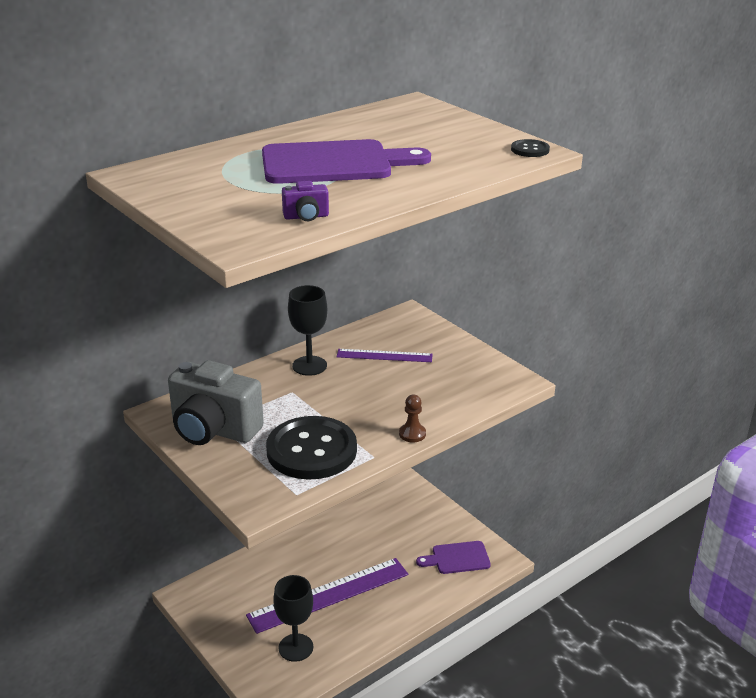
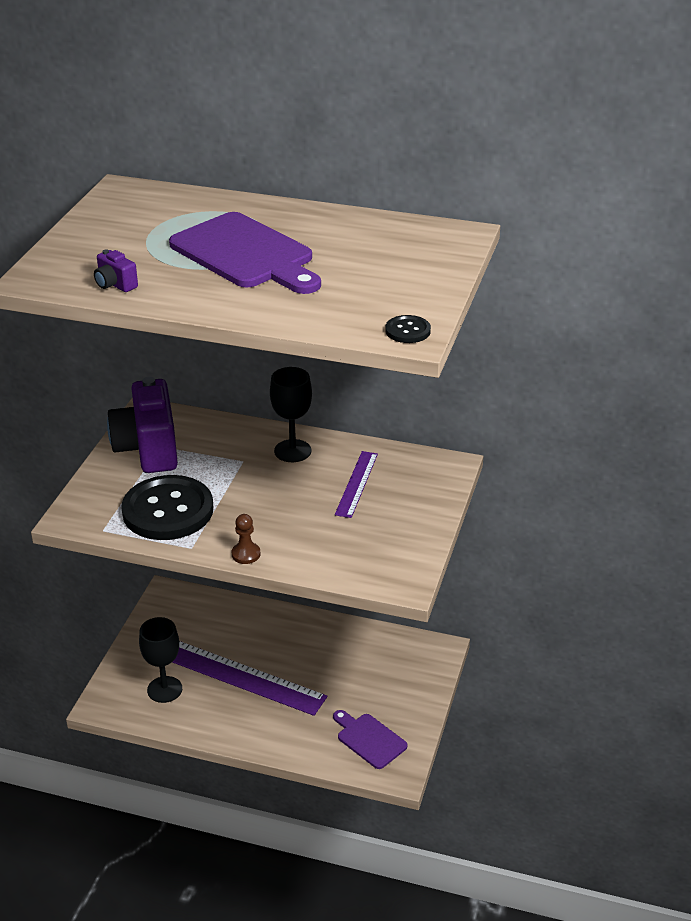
camera: 55 degrees right, 5 degrees up
(213, 430) = (148, 449): grey camera -> purple camera
(384, 356) = (356, 484): purple ruler -> purple ruler turned 45 degrees clockwise

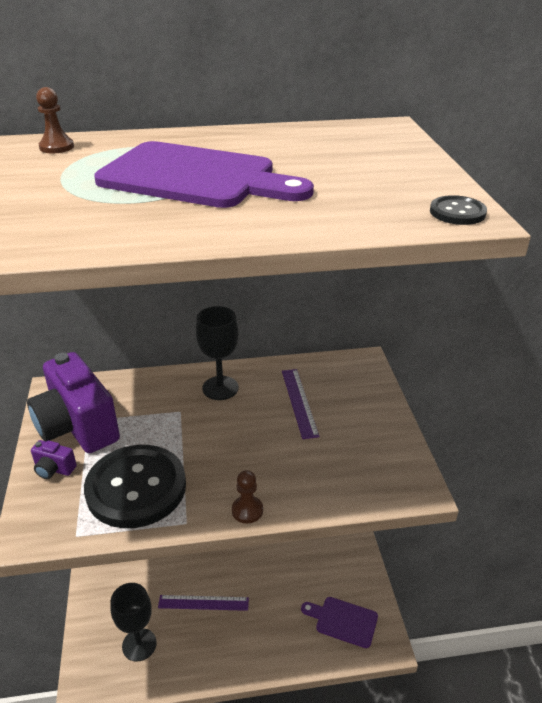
camera: 25 degrees left, 0 degrees up
(115, 285) = (60, 236): purple camera -> purple camera (54, 469)
(167, 200) = (56, 147): none -> brown pawn
(242, 677) = (203, 603): purple ruler -> purple ruler, size x0.55

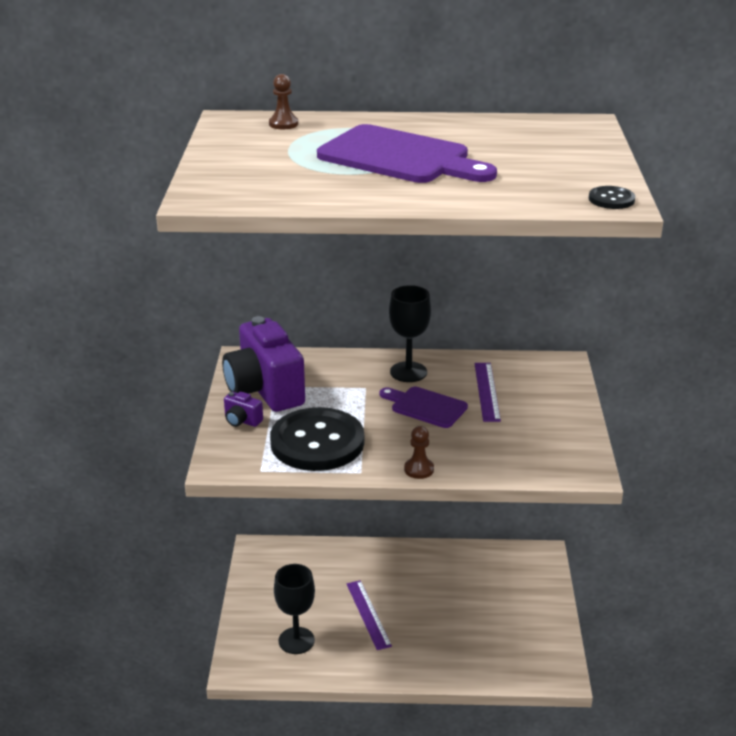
camera: 10 degrees right, 5 degrees down
(203, 603) = (368, 614): purple ruler -> purple ruler turned 60 degrees clockwise
(343, 621) = (518, 649): purple cutting board -> purple cutting board (425, 407)

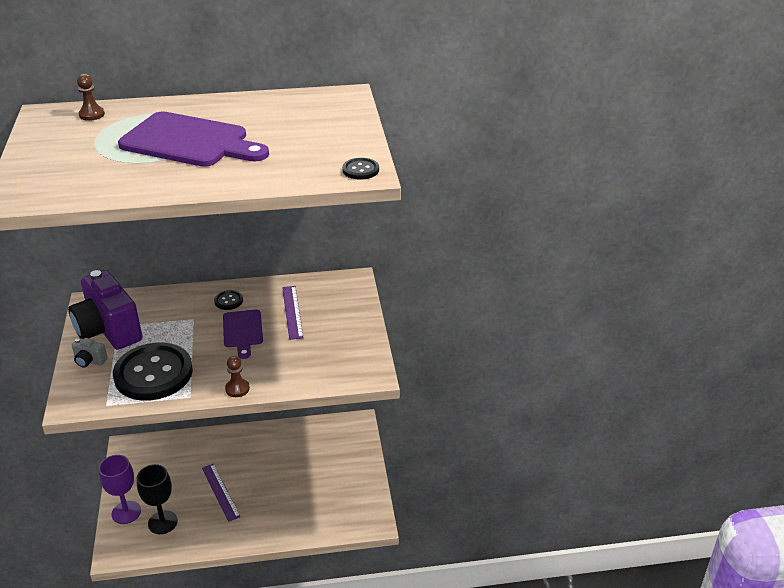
camera: 10 degrees left, 5 degrees up
(242, 421) = (89, 361): purple camera -> grey camera
(253, 623) = (126, 512): none -> purple goblet
(408, 372) = (228, 301): black goblet -> black button
(425, 407) = (243, 331): purple cutting board -> purple cutting board turned 120 degrees counterclockwise

